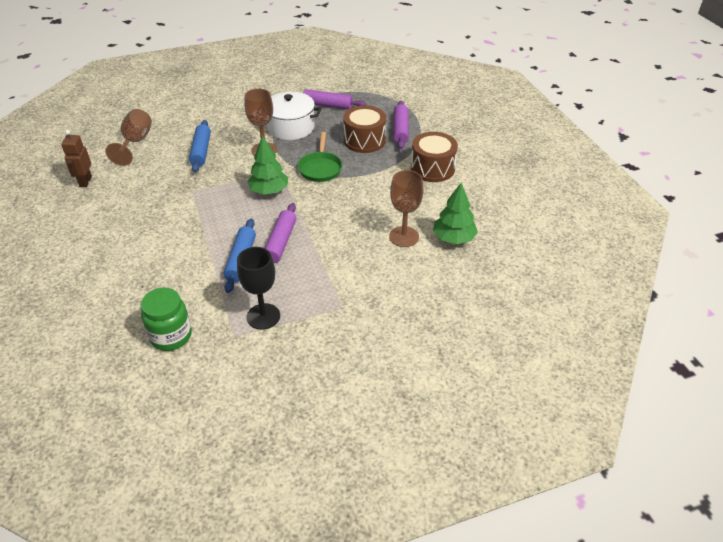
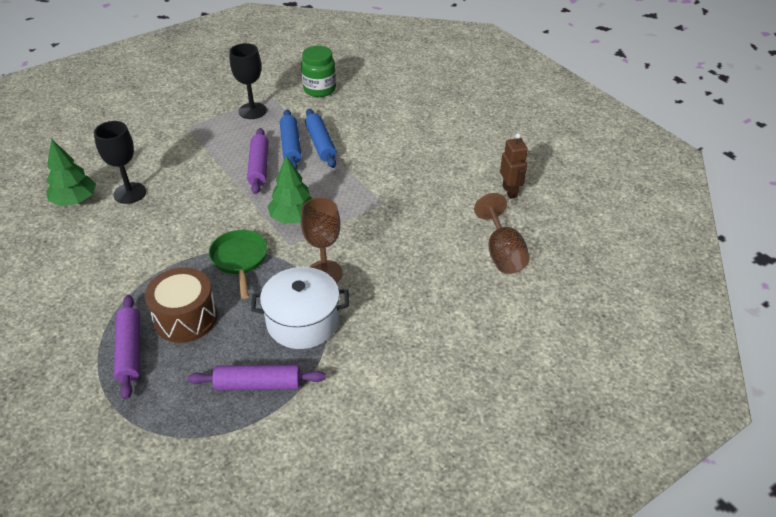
camera: 165 degrees right, 0 degrees up
(201, 151) = (407, 256): blue rolling pin -> blue rolling pin (320, 144)
(404, 237) = (130, 193): brown goblet -> black goblet
(432, 168) = (87, 287): brown drum -> none

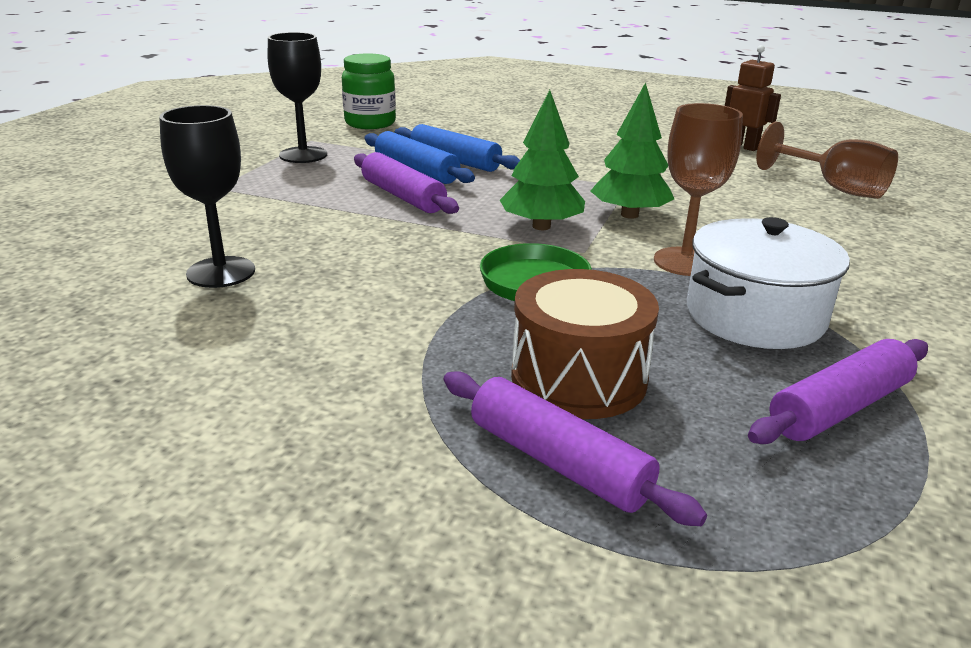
camera: 35 degrees left, 15 degrees down
(75, 200) = (113, 309): green tree -> green tree (629, 215)

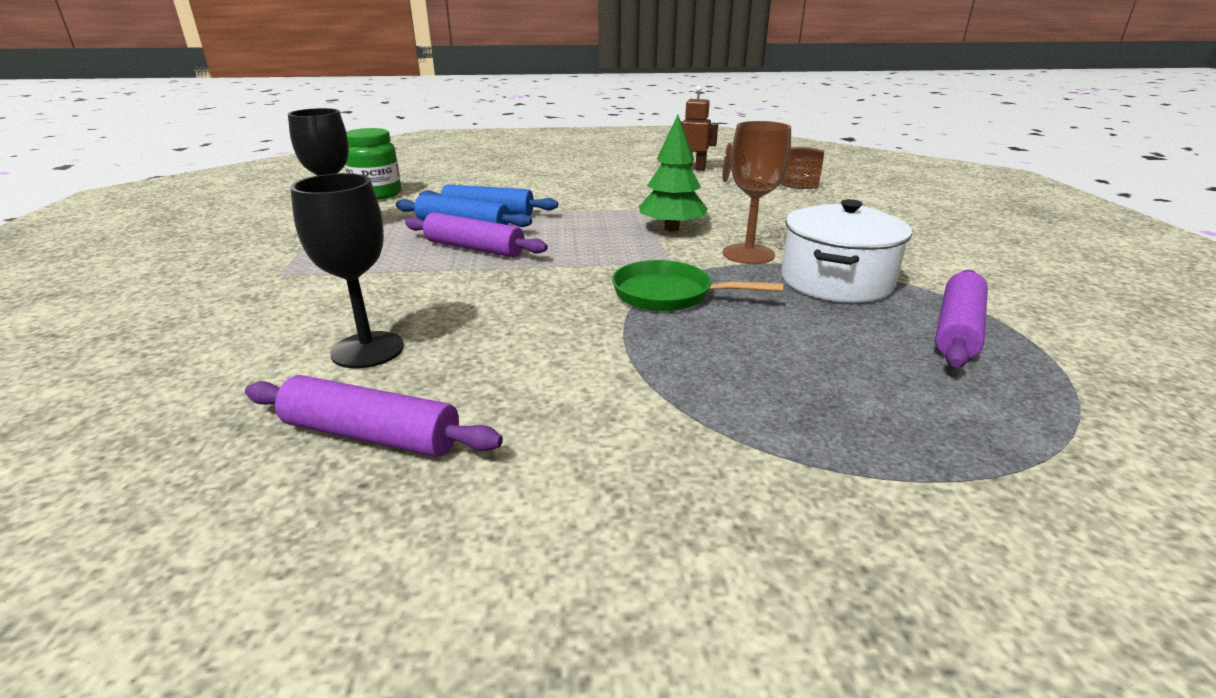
camera: 25 degrees left, 0 degrees up
(541, 226) = (616, 250): green tree -> none
(558, 462) = (838, 427): purple rolling pin -> purple rolling pin (371, 435)
(579, 378) = (776, 357): brown drum -> none

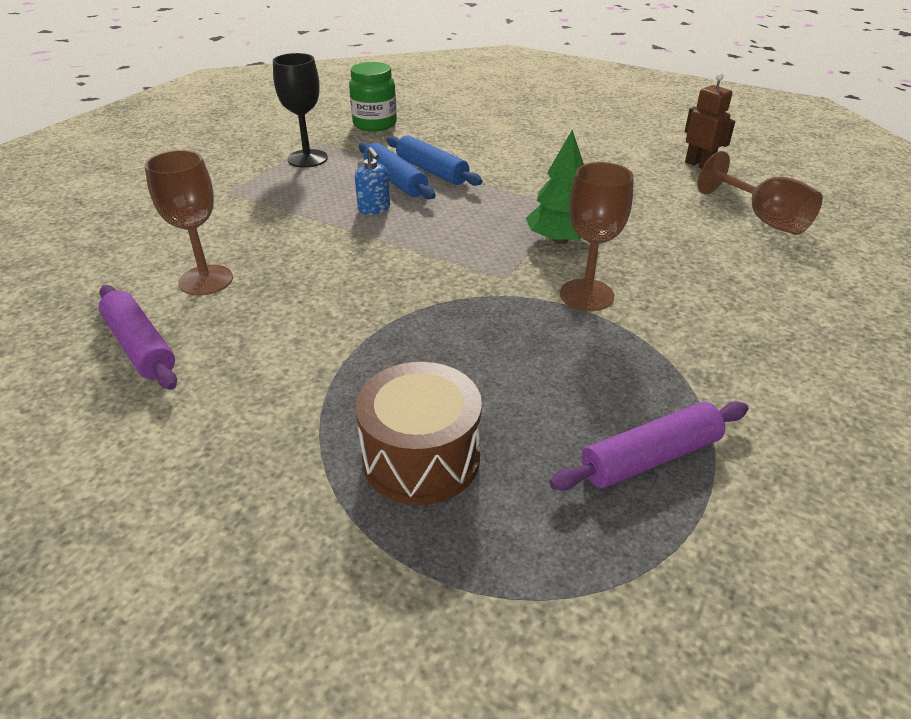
camera: 35 degrees right, 10 degrees up
(368, 350) = (206, 280): black goblet -> brown goblet
(474, 248) = (374, 209): purple rolling pin -> blue soap dispenser
(669, 294) = (454, 312): green pan -> none
(818, 399) = (421, 458): none -> brown drum
(836, 281) = (621, 357): white pot -> none

